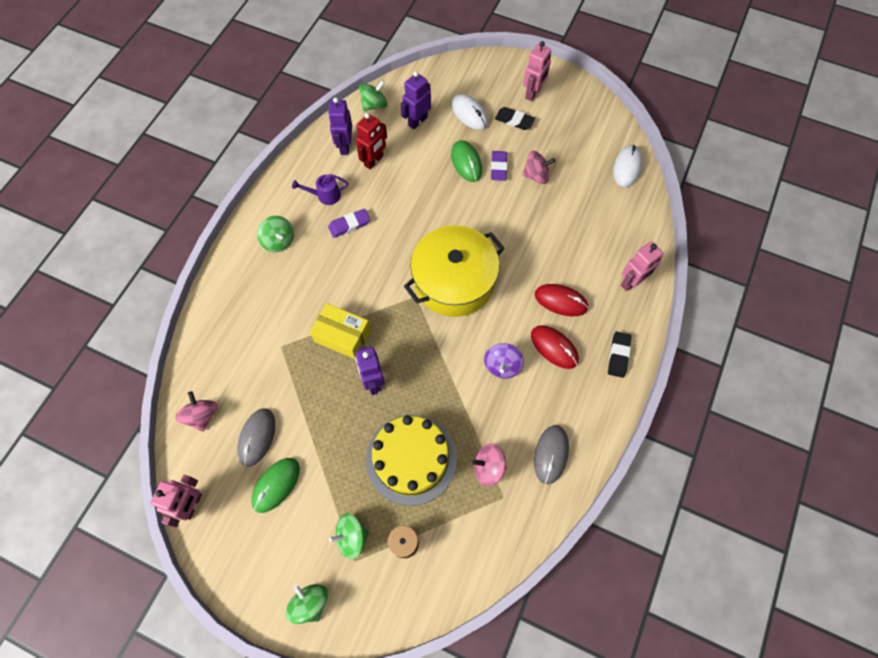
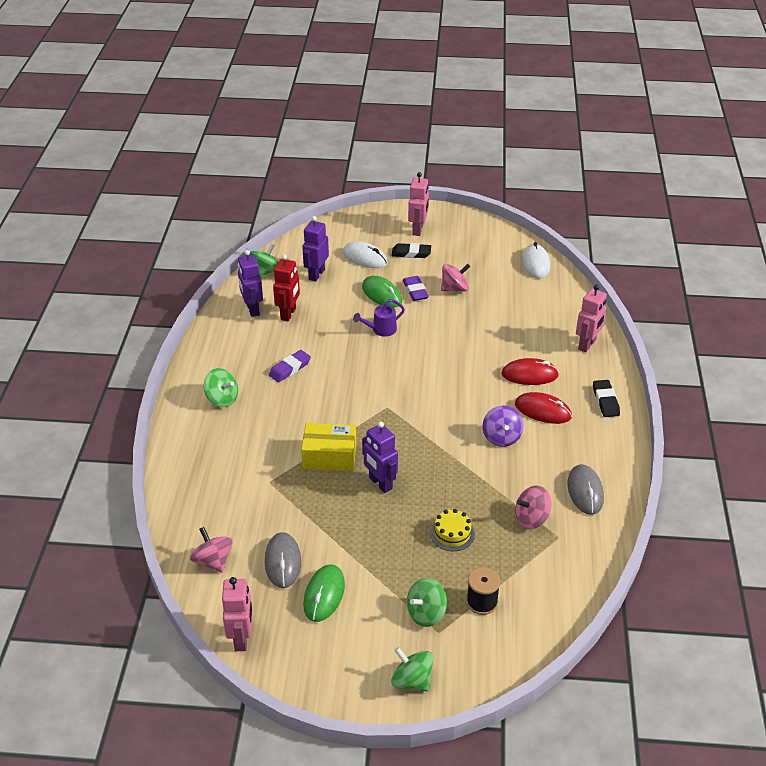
camera: 20 degrees left, 25 degrees down
(325, 196) = (252, 352): purple watering can -> purple watering can (380, 330)
(411, 459) = (452, 533): yellow cake -> yellow cake, size x0.46
(454, 281) = (419, 386): yellow pot -> none

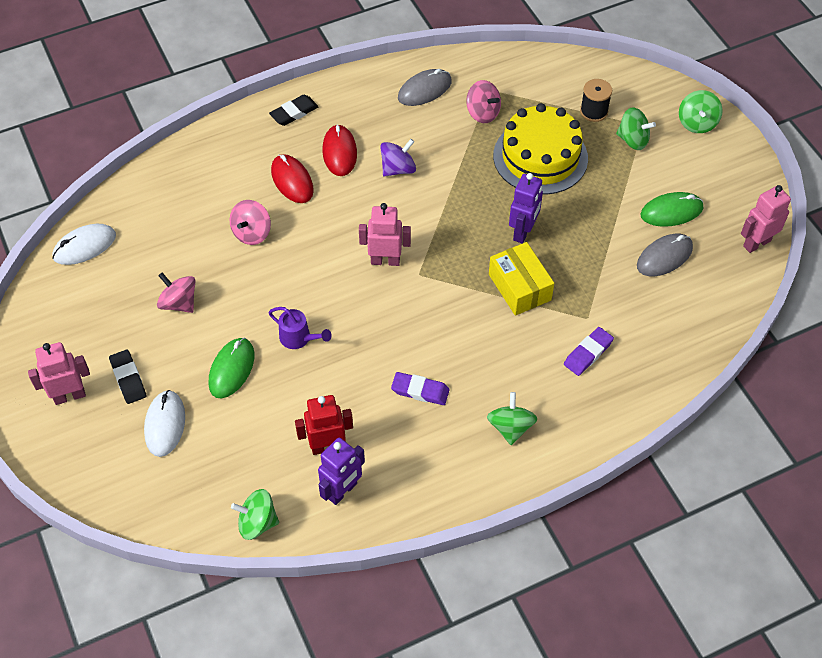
camera: 120 degrees left, 15 degrees up
(213, 561) = (706, 308): pink spinning top -> pink spinning top (252, 233)
(316, 274) = (231, 460): purple robot -> none
(415, 291) = (205, 339): purple eraser -> purple eraser (588, 353)
(452, 533) = (540, 157): yellow cake -> yellow cake, size x2.19
(587, 345) = (214, 152): pink robot -> pink robot (385, 260)

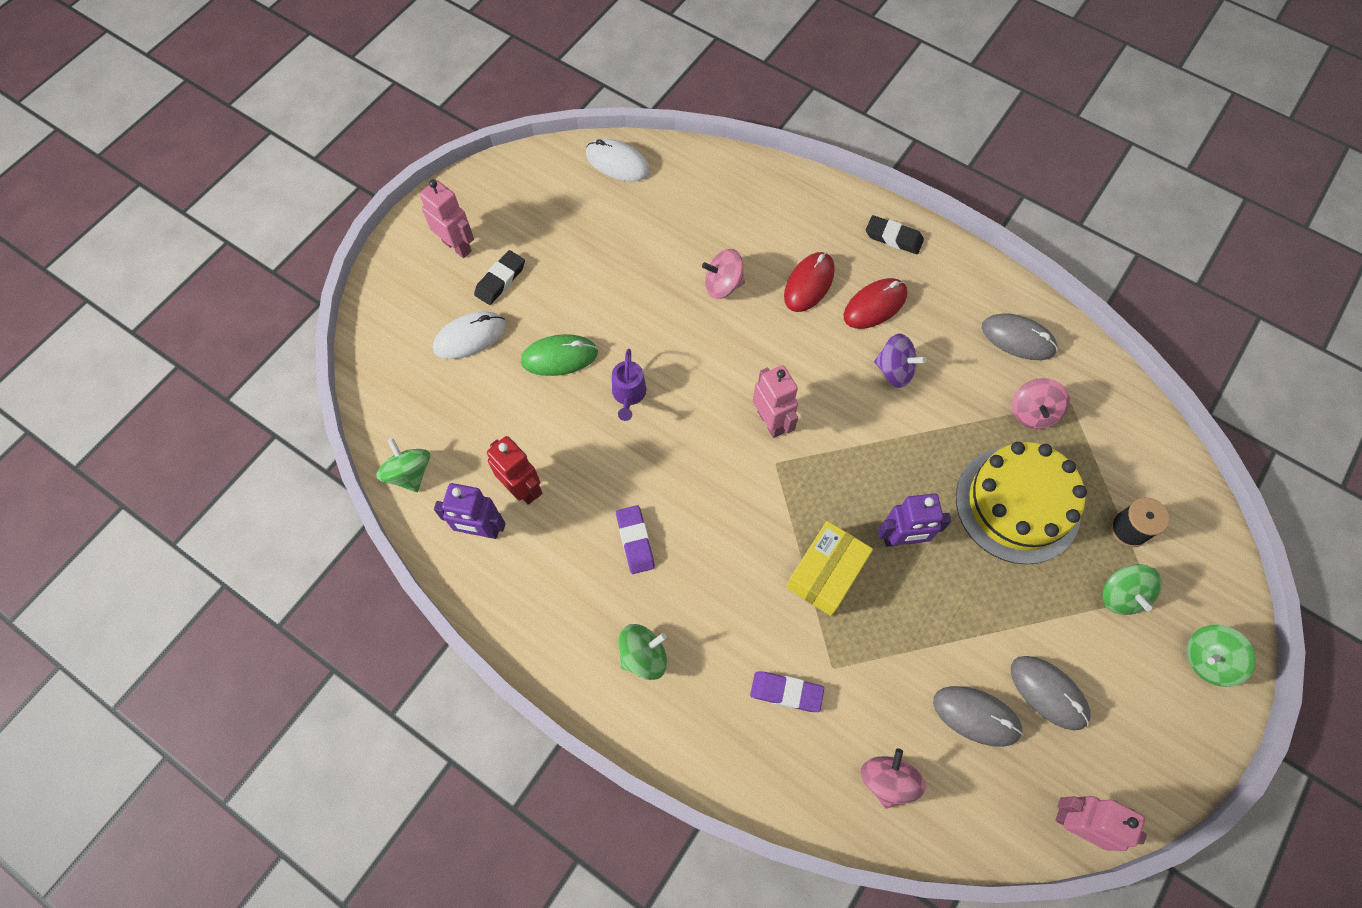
camera: 60 degrees right, 10 degrees up
(179, 303) = (605, 272): pink spinning top -> pink spinning top (887, 780)
(671, 211) = (1048, 693): green mouse -> grey mouse

